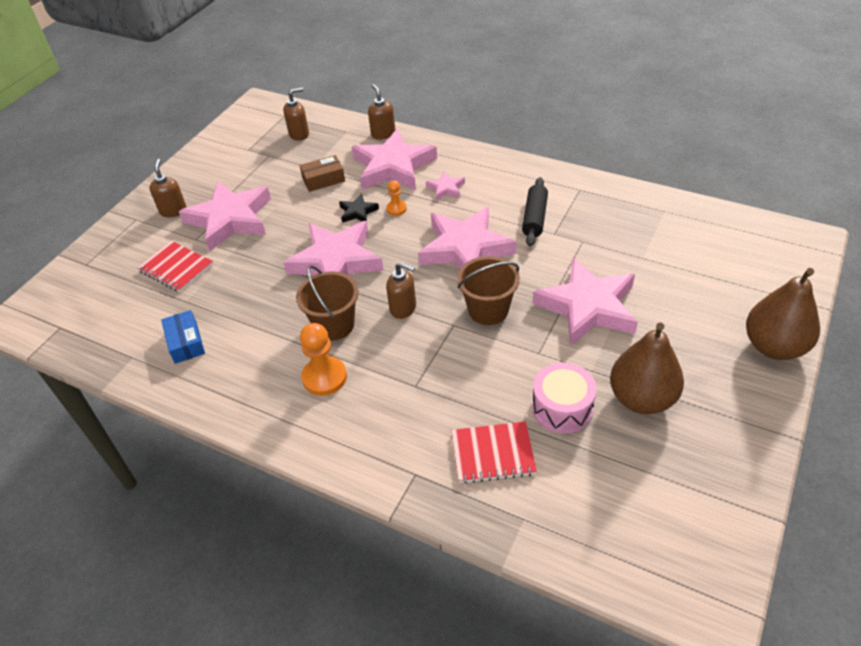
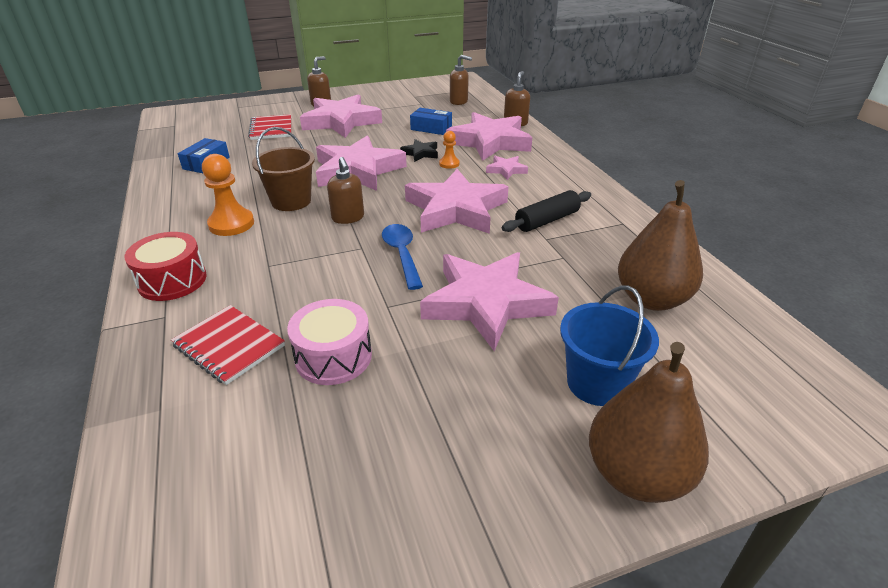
camera: 40 degrees right, 10 degrees down
(323, 179) = (431, 128): brown box -> blue box
(369, 449) = (172, 280): none -> red drum
(488, 310) = (402, 254): brown bucket -> blue spoon
(642, 398) = (410, 405): brown pear -> brown pear (651, 299)
(703, 313) = (597, 383): none -> blue bucket

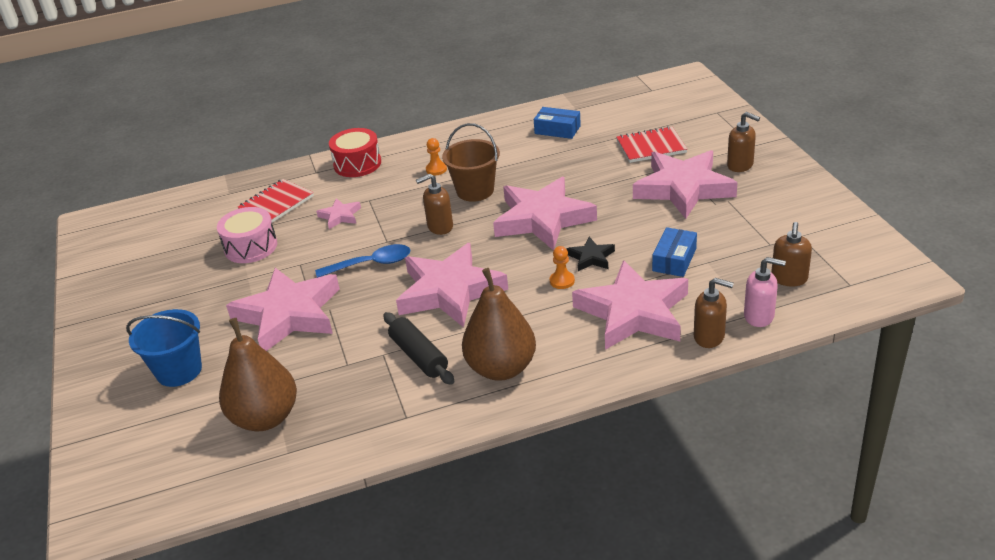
camera: 95 degrees right, 0 degrees up
(231, 224) = (436, 169): orange pawn -> orange pawn, size x0.55
(495, 110) = (759, 316): none -> pink soap dispenser
(506, 170) = (546, 327): pink star -> pink star (340, 216)
(636, 474) = (98, 381): brown pear -> brown pear (501, 368)

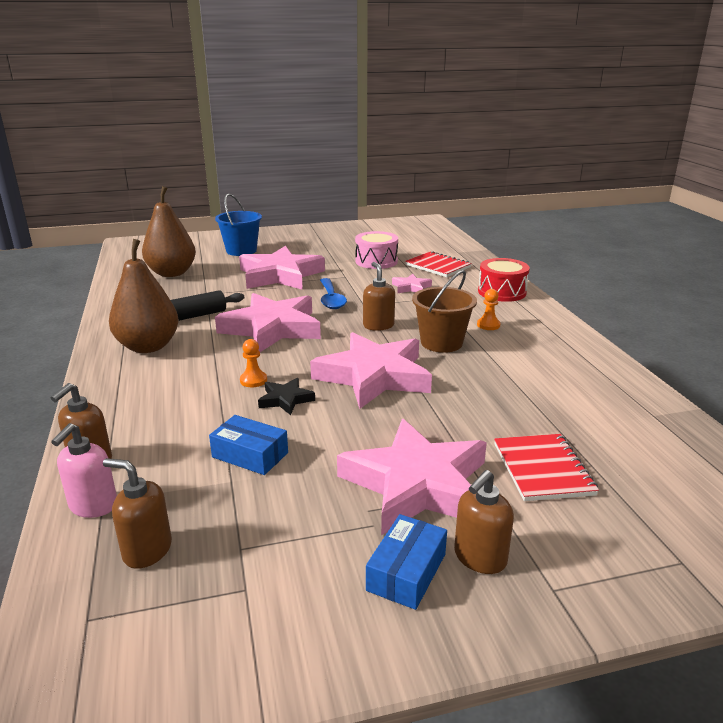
camera: 90 degrees right, 10 degrees down
(557, 130) = (586, 397): blue box -> blue box (406, 572)
(633, 312) = (172, 416): pink star -> none

